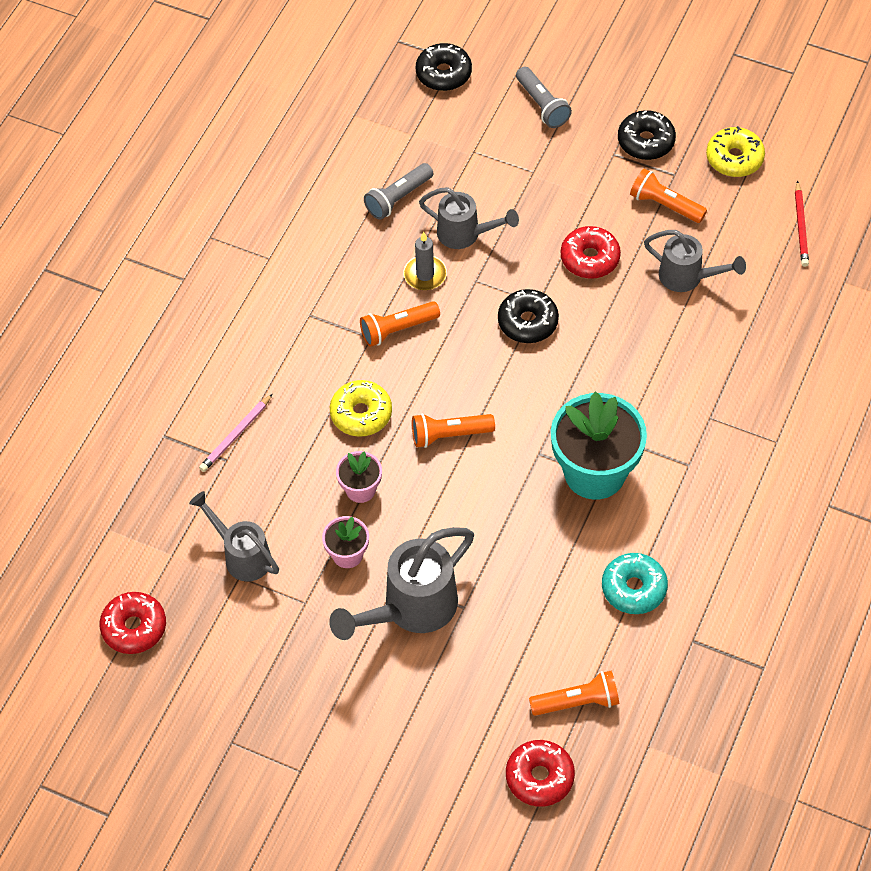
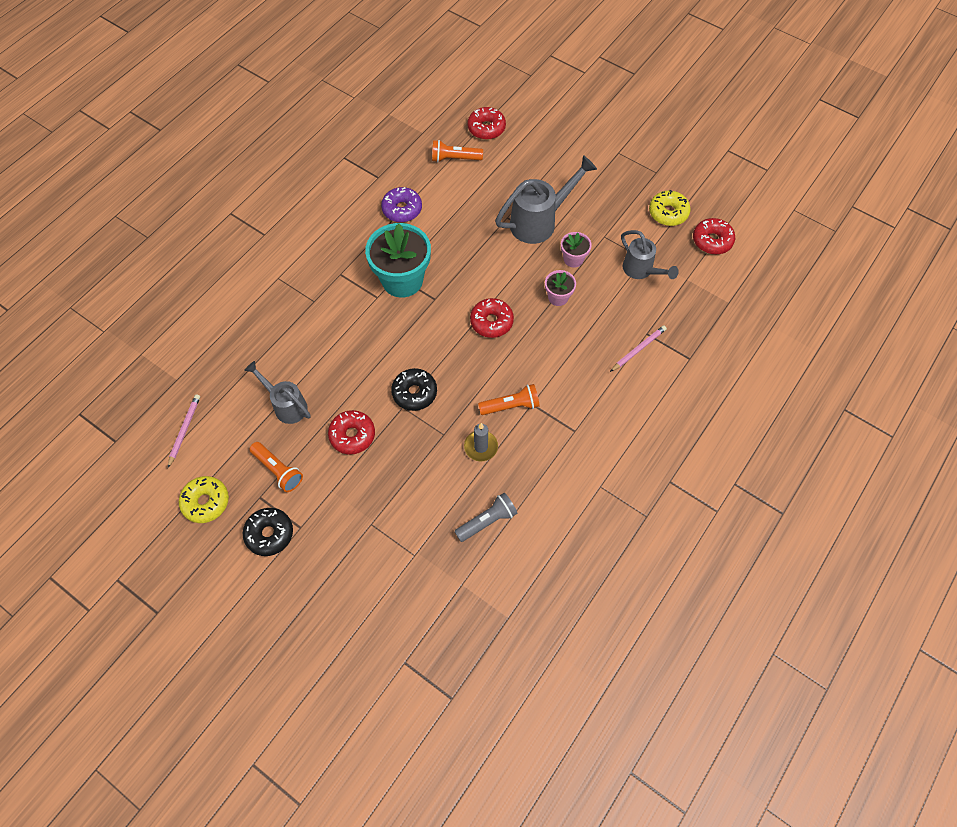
camera: 170 degrees left, 5 degrees up
(361, 414) = (549, 348): yellow donut -> yellow donut (668, 213)
(443, 73) = (419, 647): black donut -> none
(449, 435) = (491, 322): orange flashlight -> red donut
(465, 234) = (441, 476): grey watering can -> none
(542, 105) = (342, 591): grey flashlight -> none
(634, 588) = (402, 209): turquoise donut -> purple donut
(801, 226) = (184, 430): red pencil -> pink pencil

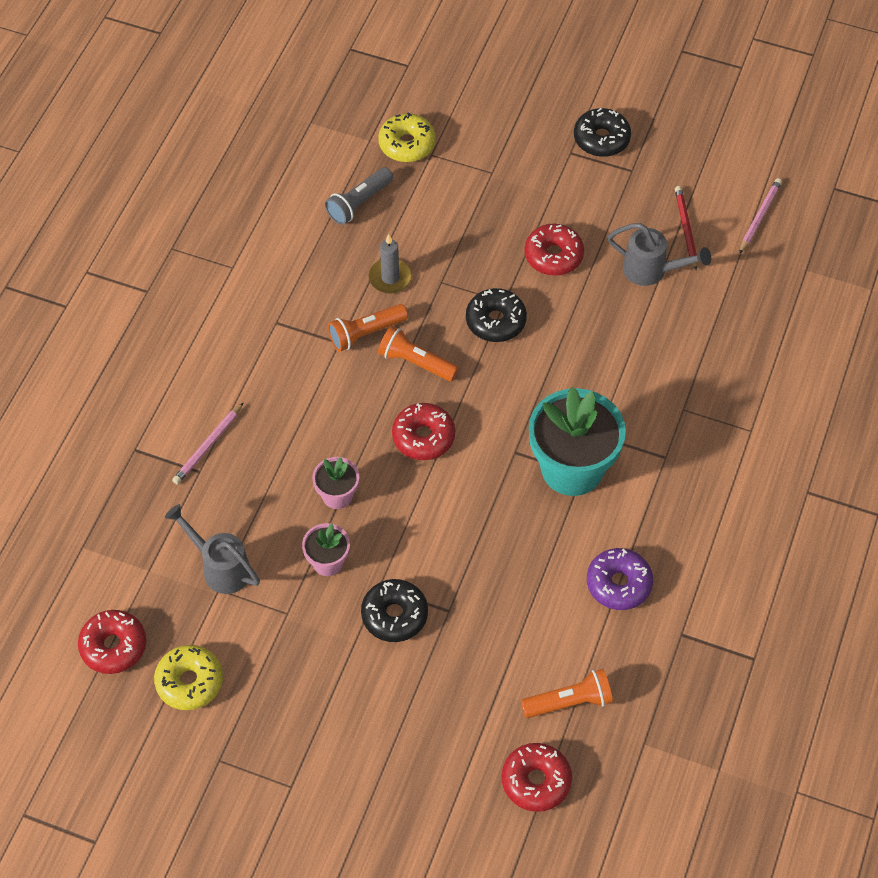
camera: 165 degrees right, 5 degrees down
(184, 430) = (759, 217): pink pencil -> pink pencil turned 150 degrees counterclockwise
(206, 502) = (690, 152): yellow donut -> yellow donut (407, 144)
(244, 434) = (686, 228): none -> red pencil
(278, 470) = (624, 200): orange flashlight -> orange flashlight (415, 362)
(540, 221) = (394, 615): grey watering can -> black donut

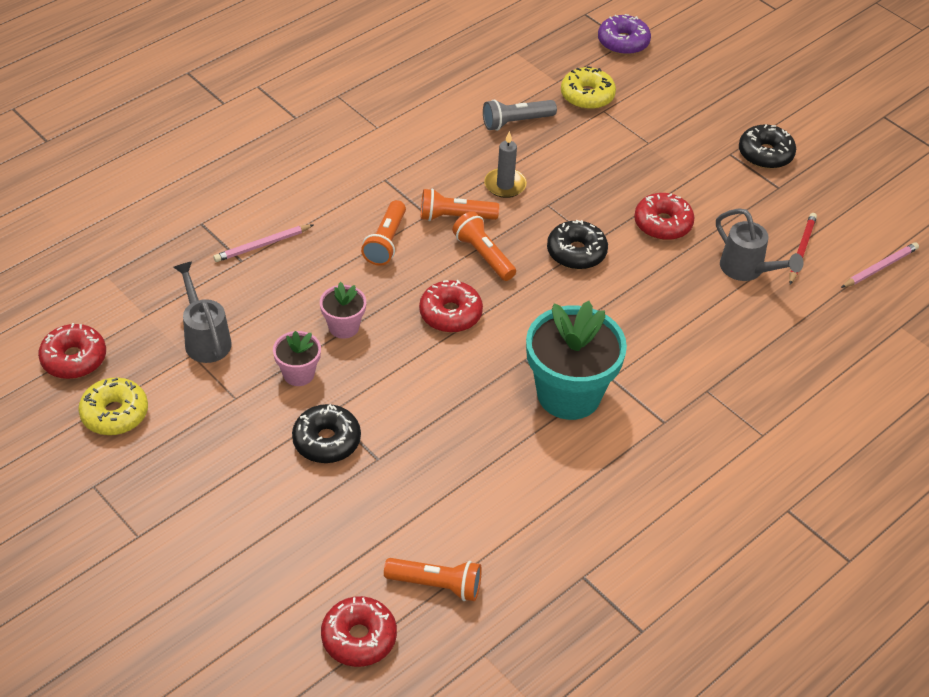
camera: 25 degrees right, 10 degrees down
(319, 389) = (386, 242): none -> orange flashlight
(618, 584) = (550, 507): purple donut -> purple donut (623, 42)

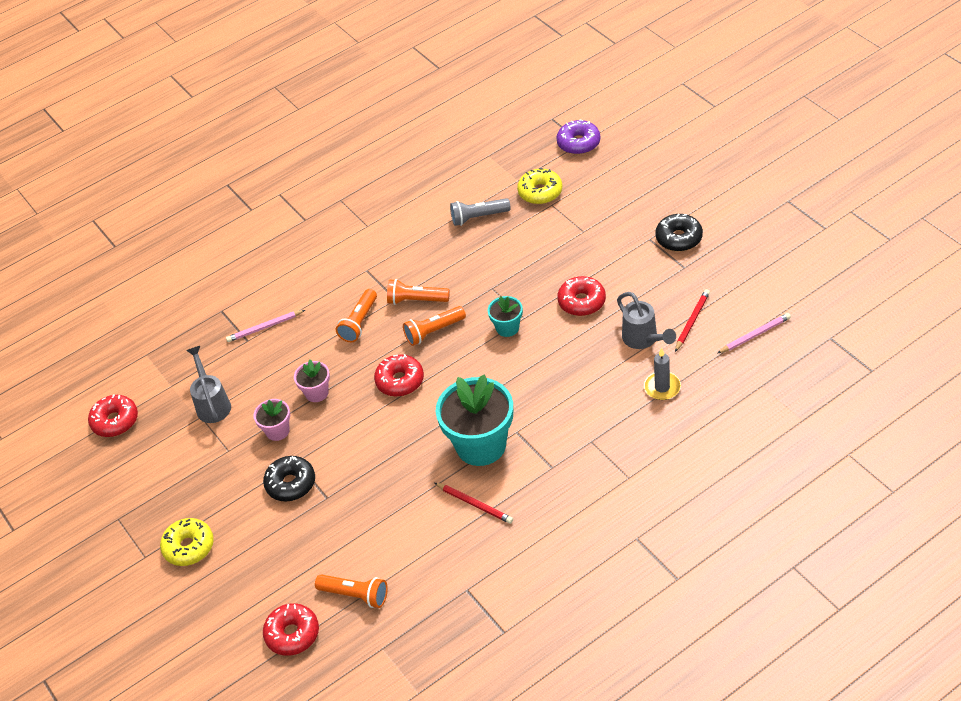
camera: 15 degrees right, 0 degrees up
(115, 414) = (139, 463): yellow donut -> yellow donut (189, 547)
(483, 255) = (433, 332): orange flashlight -> orange flashlight turned 90 degrees counterclockwise
(505, 185) = (460, 272): grey candle -> grey candle (662, 387)
(574, 467) = (474, 504): none -> red pencil
(576, 252) = (507, 328): black donut -> turquoise flower pot

